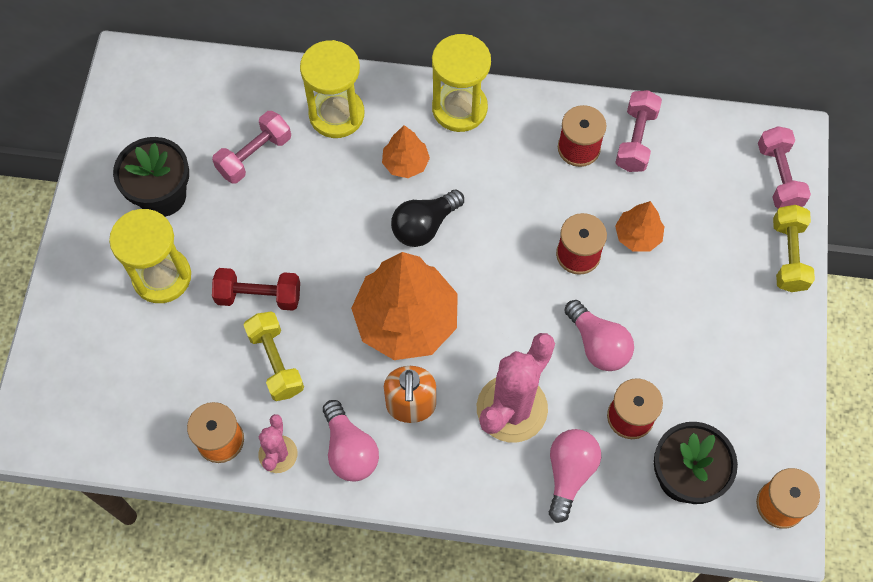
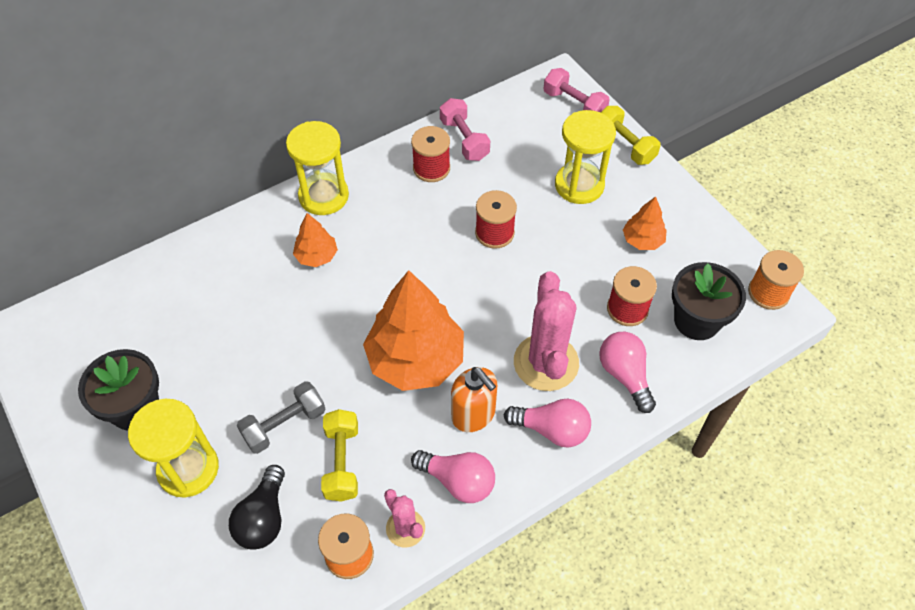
camera: 40 degrees left, 10 degrees down
(254, 155) = (190, 328): pink dumbbell -> none
(259, 296) = (284, 425): red dumbbell -> grey dumbbell
(276, 362) = (342, 462): yellow dumbbell -> yellow dumbbell turned 60 degrees clockwise
(336, 114) = (233, 258): yellow hourglass -> yellow hourglass (579, 185)
(424, 226) = (369, 287): black light bulb -> black light bulb (263, 518)
(598, 344) = (562, 279): pink light bulb -> pink light bulb (551, 429)
(637, 236) = (522, 195): orange tree -> orange tree (642, 240)

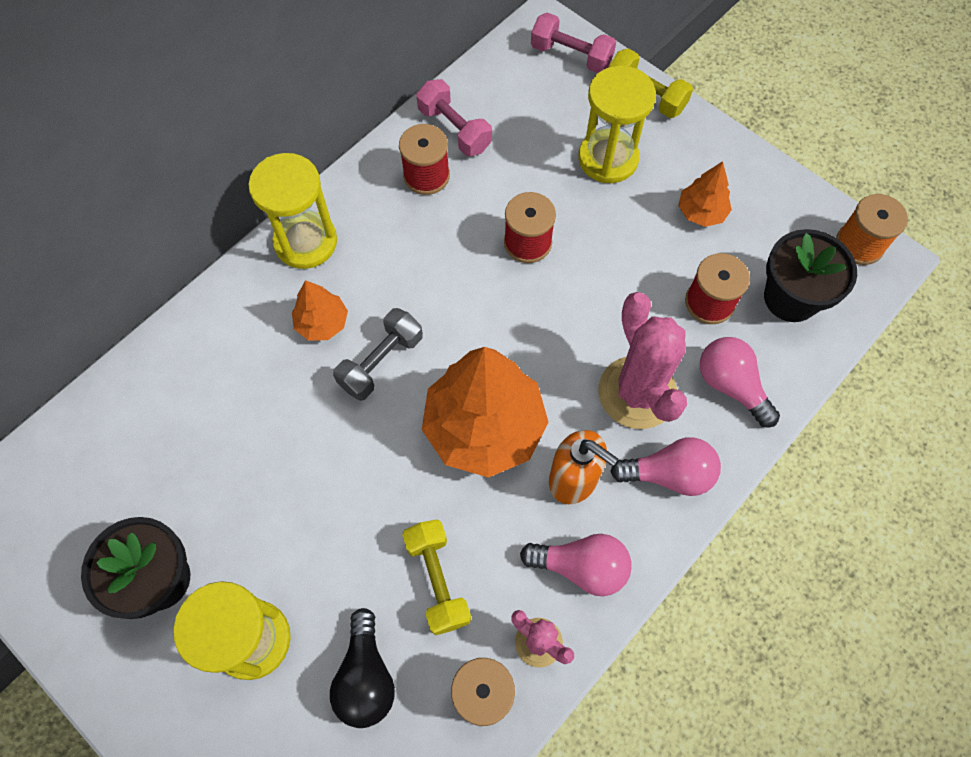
camera: 15 degrees left, 10 degrees up
(284, 425) = (353, 551): grey dumbbell -> grey dumbbell (381, 362)

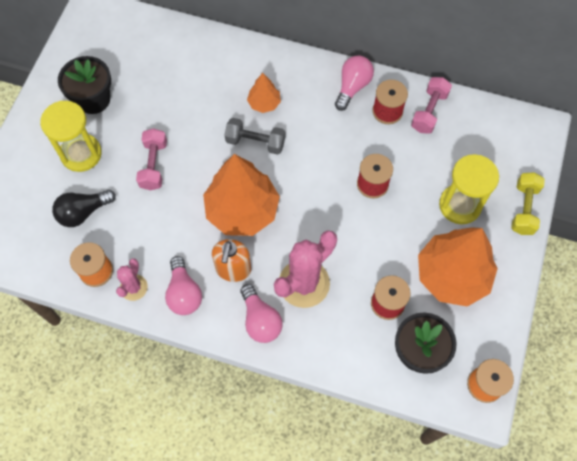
camera: 65 degrees right, 0 degrees up
(305, 242) = (309, 72): yellow hourglass -> none
(437, 580) = (146, 224): yellow dumbbell -> none
(571, 56) = (527, 153): pink dumbbell -> pink dumbbell (154, 165)
(701, 212) = (452, 275): orange tree -> orange tree, size x2.09
(731, 386) = (335, 336): pink light bulb -> pink light bulb (352, 87)

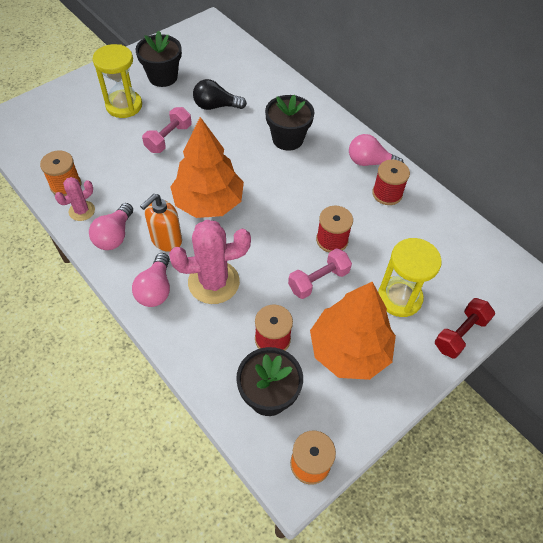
camera: 30 degrees right, 10 degrees down
(83, 212) = (92, 143): black light bulb -> black light bulb (216, 106)
(255, 142) = (259, 161): grey dumbbell -> none
(264, 103) = (287, 139): orange tree -> black flower pot
(352, 87) = (370, 162): pink light bulb -> pink light bulb turned 135 degrees counterclockwise
(429, 111) = (424, 212): pink dumbbell -> pink dumbbell (318, 280)
(524, 209) = (460, 334): yellow dumbbell -> red dumbbell

